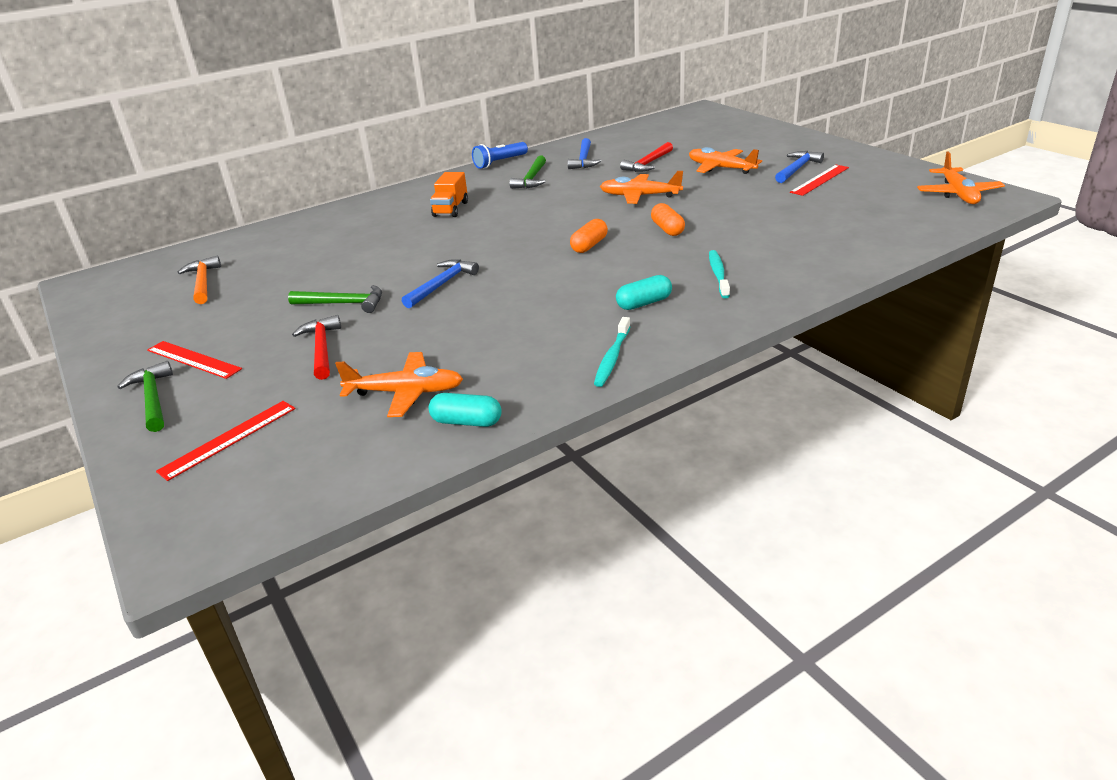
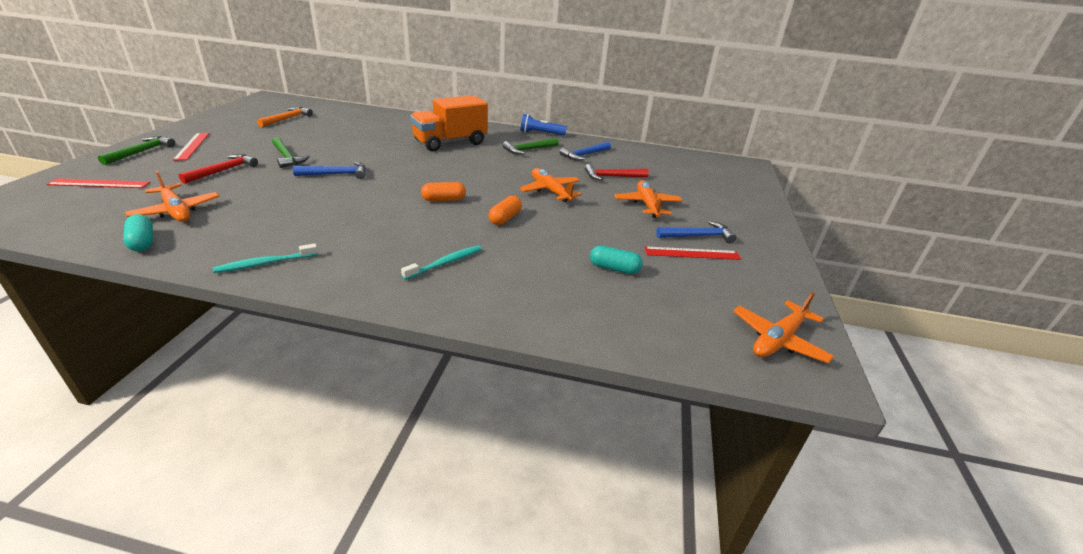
camera: 40 degrees right, 0 degrees up
(451, 209) = (450, 143): orange truck -> orange truck, size x1.83
(644, 303) = (366, 248): turquoise capsule -> turquoise capsule (614, 268)

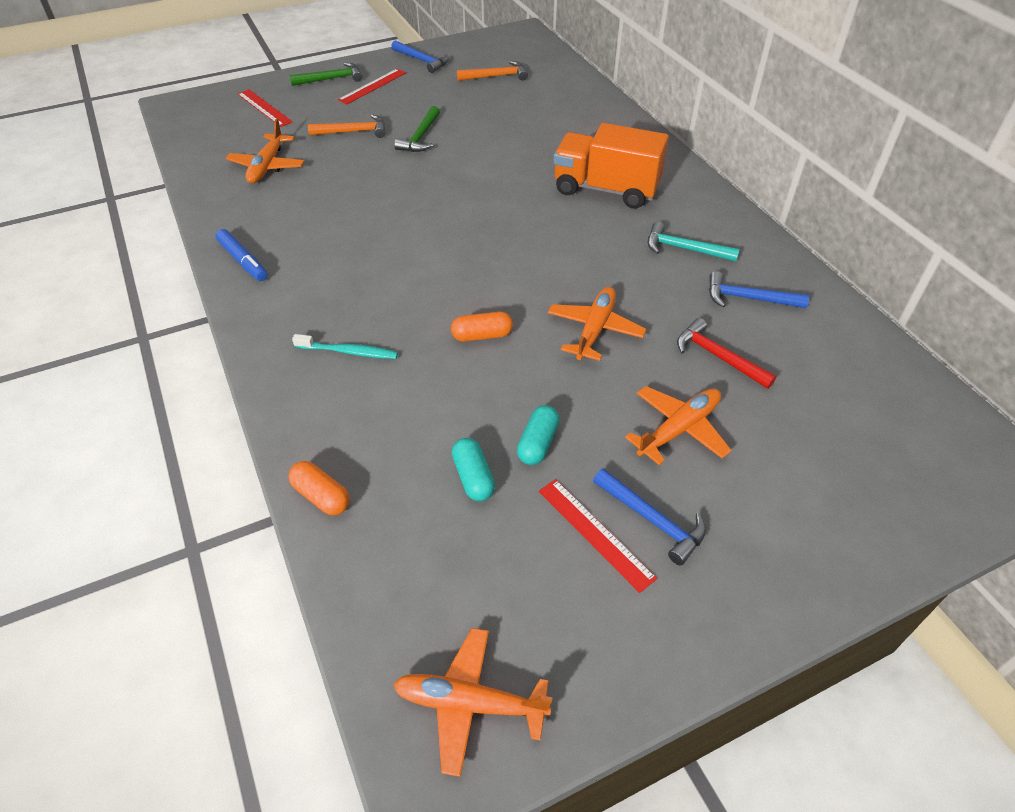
camera: 55 degrees right, 15 degrees up
(142, 242) = (212, 190): turquoise capsule -> turquoise capsule (538, 443)
(223, 170) = (353, 132): red hammer -> orange hammer
(265, 263) = (243, 261): turquoise toothbrush -> blue marker
(336, 174) = (427, 182): blue hammer -> blue hammer (422, 61)
(444, 199) = (466, 273): orange capsule -> orange capsule (321, 496)
(528, 150) = (684, 249): green hammer -> turquoise hammer
(540, 133) = (753, 228): blue flashlight -> none

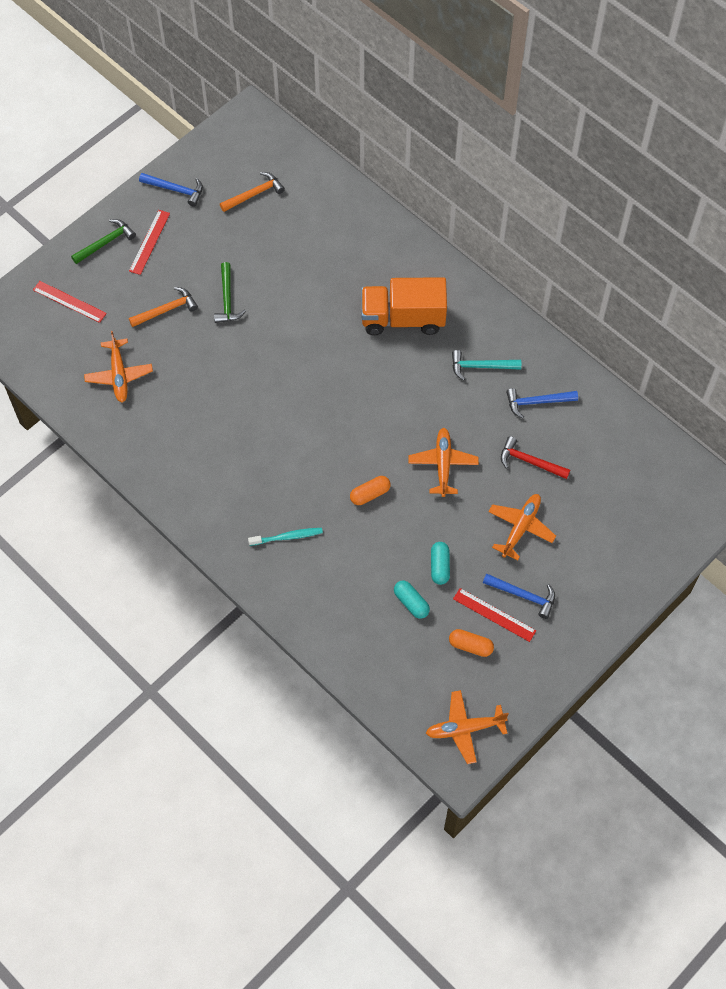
camera: 20 degrees left, 15 degrees up
(243, 261) = (164, 481): blue marker -> none
(321, 496) = (328, 645): orange capsule -> orange capsule (470, 646)

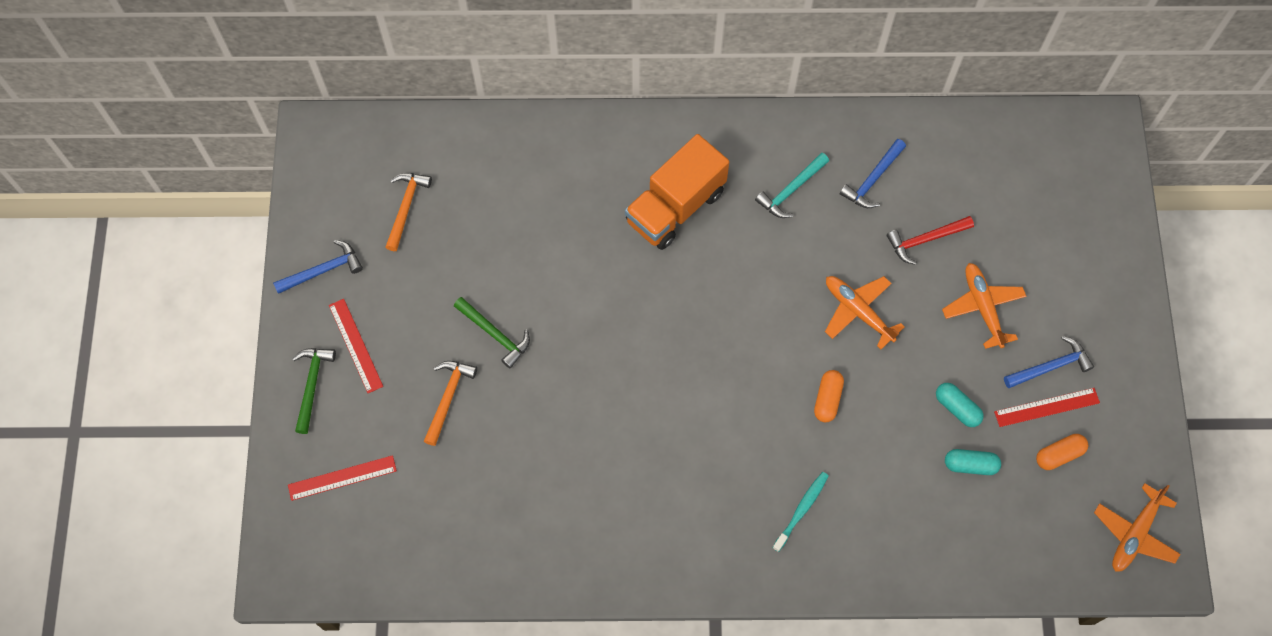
camera: 45 degrees left, 5 degrees up
(119, 375) = (474, 505): orange plane -> none

